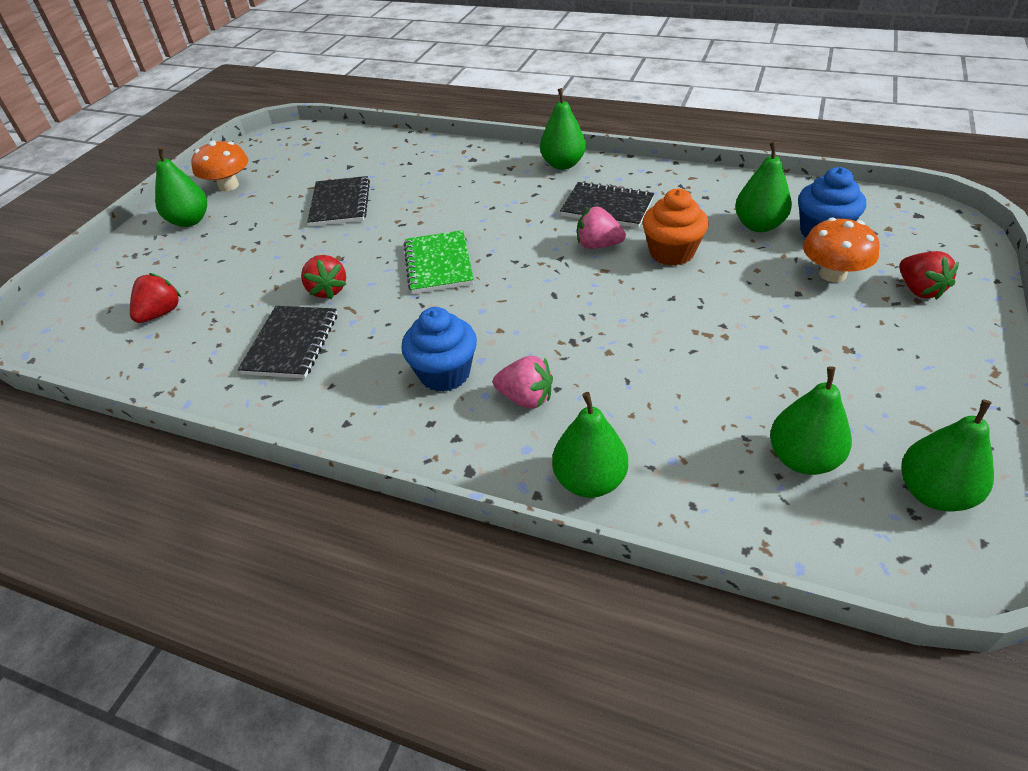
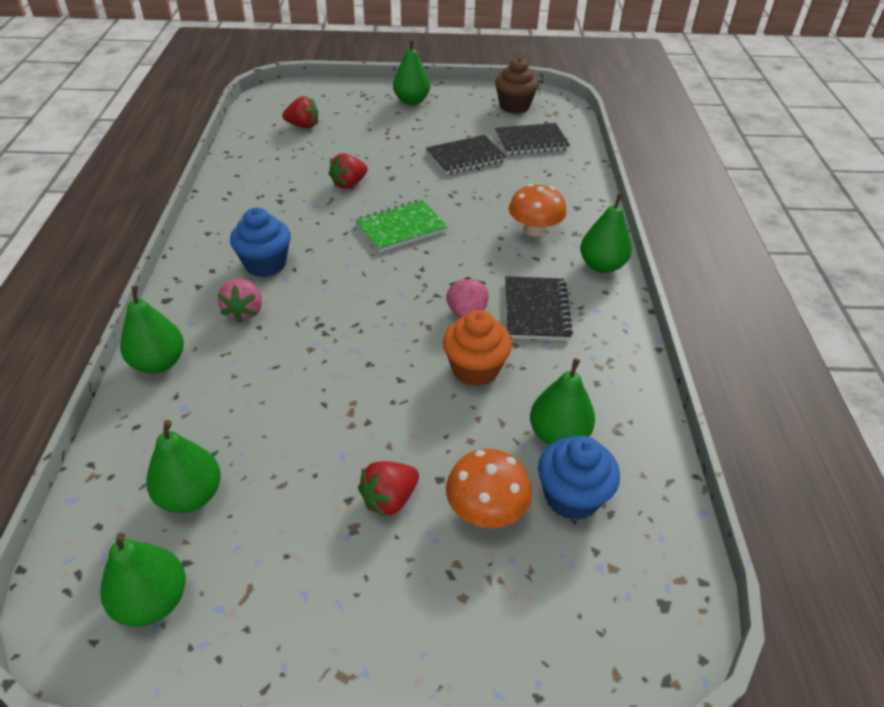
camera: 65 degrees right, 0 degrees up
(228, 186) = (465, 101): orange mushroom -> orange mushroom (534, 230)
(270, 158) = (514, 106): none -> brown cupcake
(291, 344) = (284, 186): black notebook -> black notebook (531, 141)
(919, 290) = (484, 599): red strawberry -> red strawberry (389, 499)

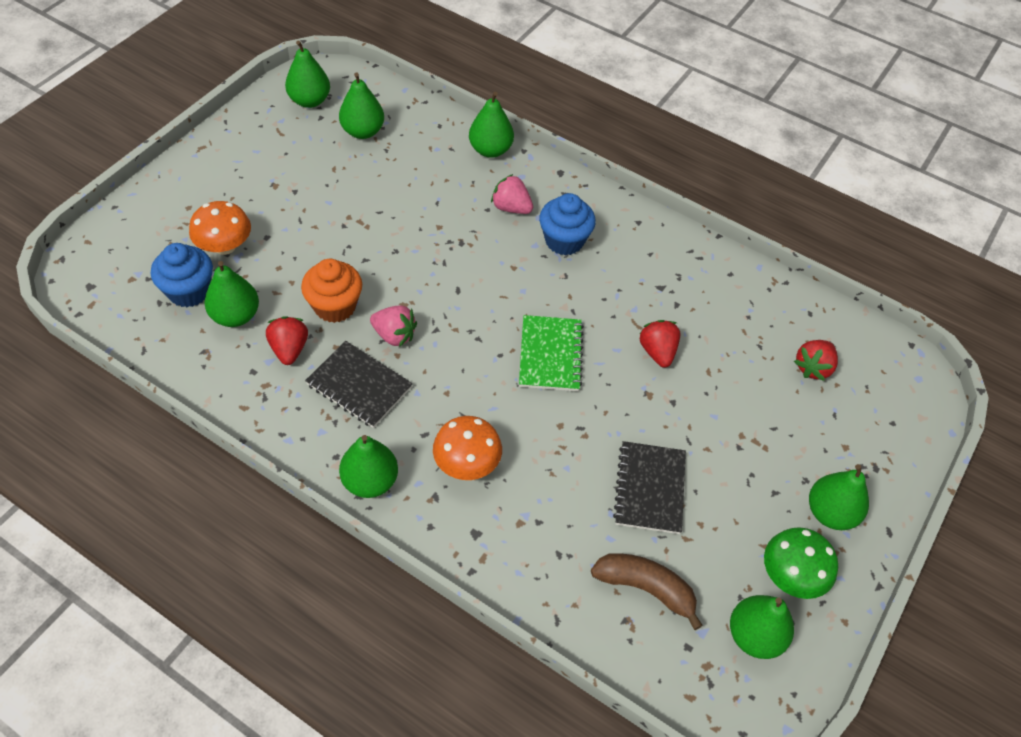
camera: 120 degrees right, 10 degrees up
(389, 499) = (276, 208): red strawberry -> red strawberry (289, 349)
(466, 104) = (791, 575): none -> green mushroom
(514, 106) = (754, 636): brown cupcake -> green pear
(531, 141) = (645, 588): black notebook -> brown banana

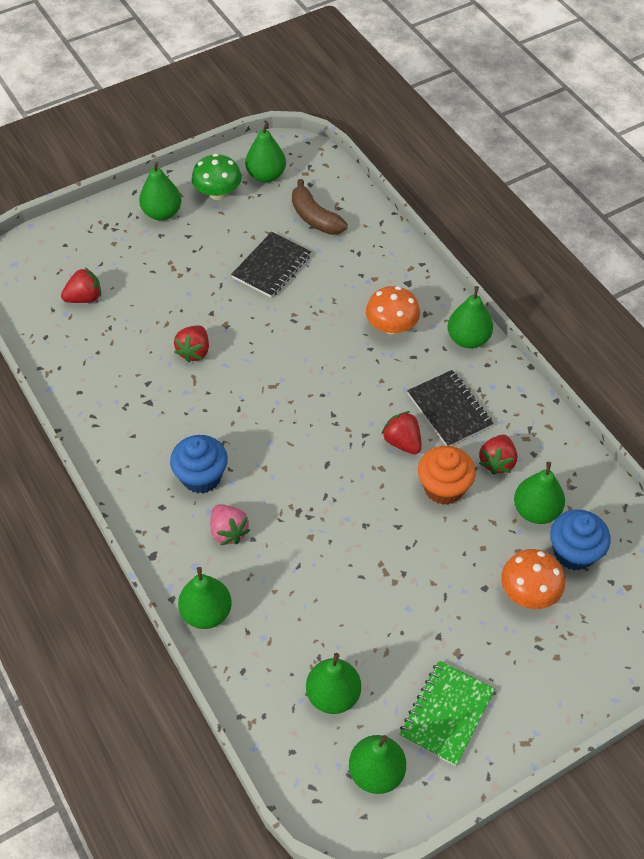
camera: 150 degrees left, 0 degrees up
(394, 335) = (402, 442): pink strawberry -> red strawberry
(550, 355) = (281, 380): green notebook -> green notebook (446, 714)

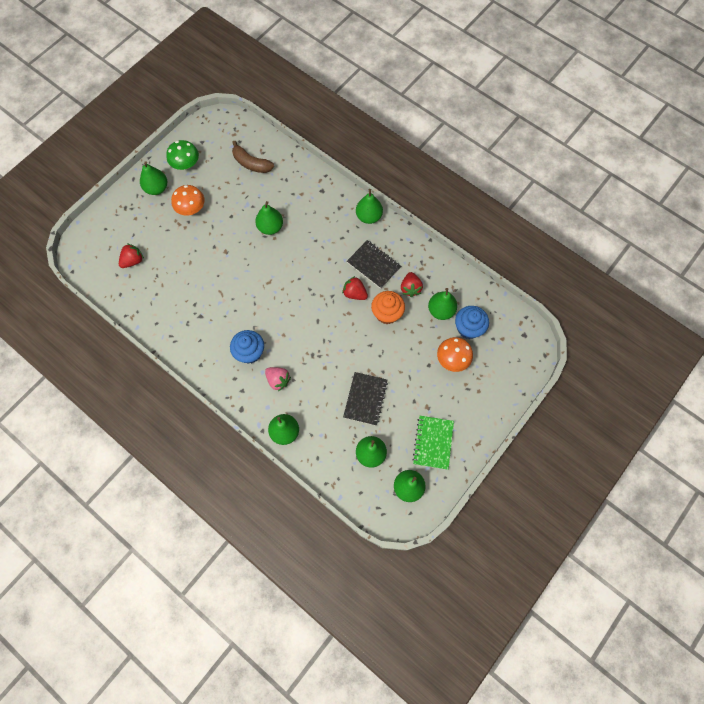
camera: 20 degrees left, 15 degrees up
(194, 351) = (214, 275): red strawberry -> none
(266, 175) = (210, 143): green pear -> green pear (270, 227)
(271, 267) = (238, 204): black notebook -> black notebook (365, 399)
(391, 326) = (322, 222): orange mushroom -> orange mushroom (191, 208)

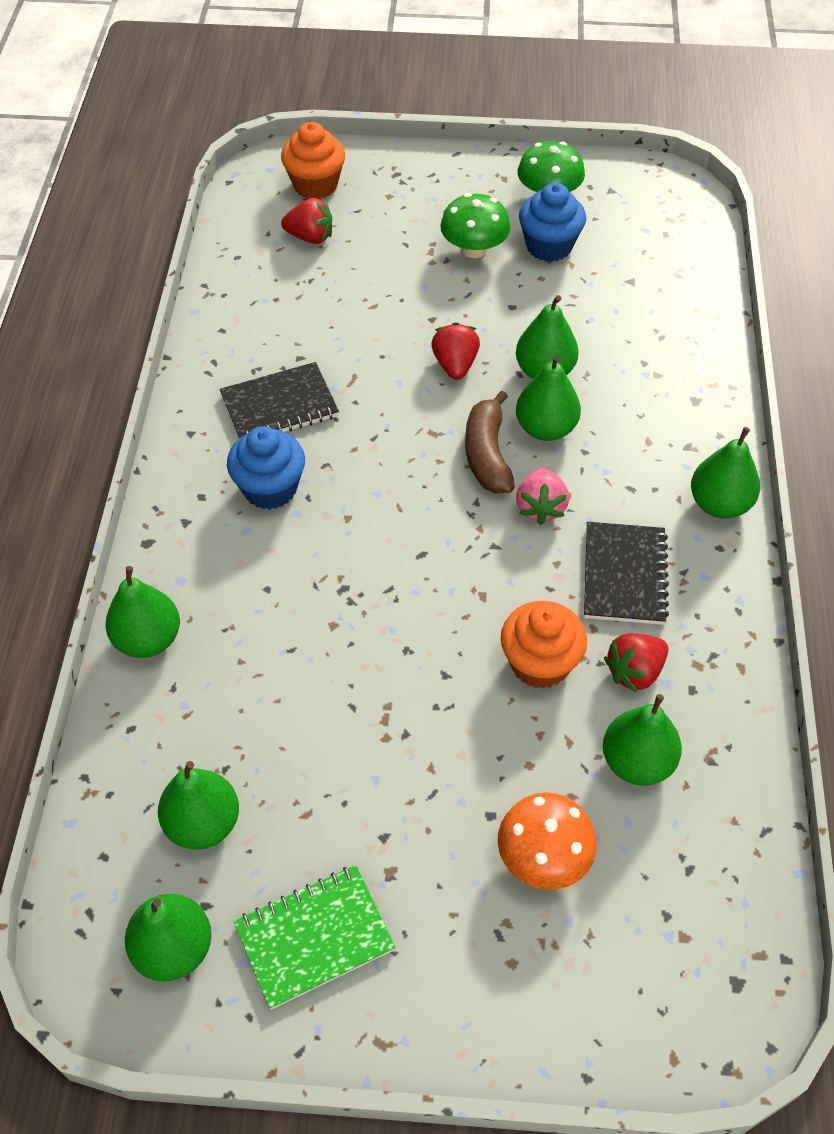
camera: 55 degrees right, 15 degrees down
(104, 240) = (315, 185): none -> orange cupcake
(157, 188) = (467, 189): green pear -> green pear (545, 428)
(191, 208) = (474, 249): orange mushroom -> green mushroom
(251, 163) = (640, 273): brown banana -> brown banana (487, 455)
(278, 380) = (247, 565): pink strawberry -> pink strawberry (540, 507)
(354, 293) = (533, 580): red strawberry -> red strawberry (455, 365)
(365, 399) = (319, 738): black notebook -> black notebook (279, 406)
(468, 328) = (645, 845): blue cupcake -> blue cupcake (549, 246)

